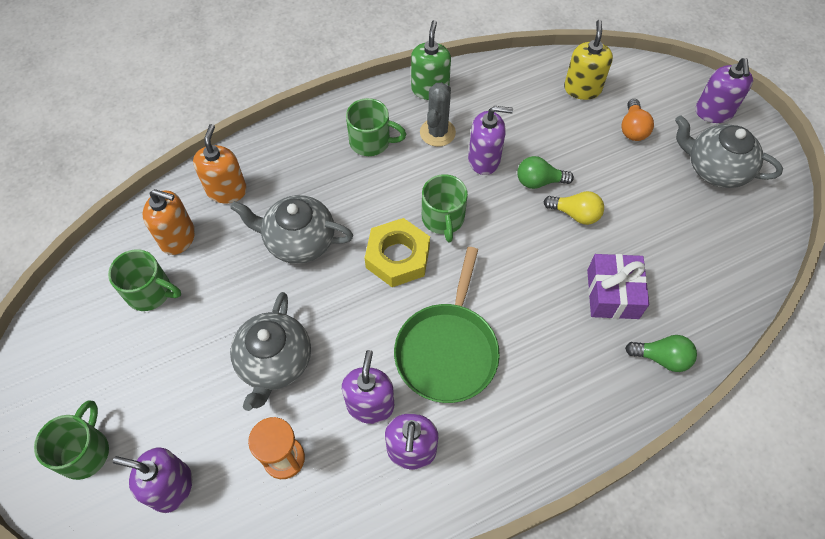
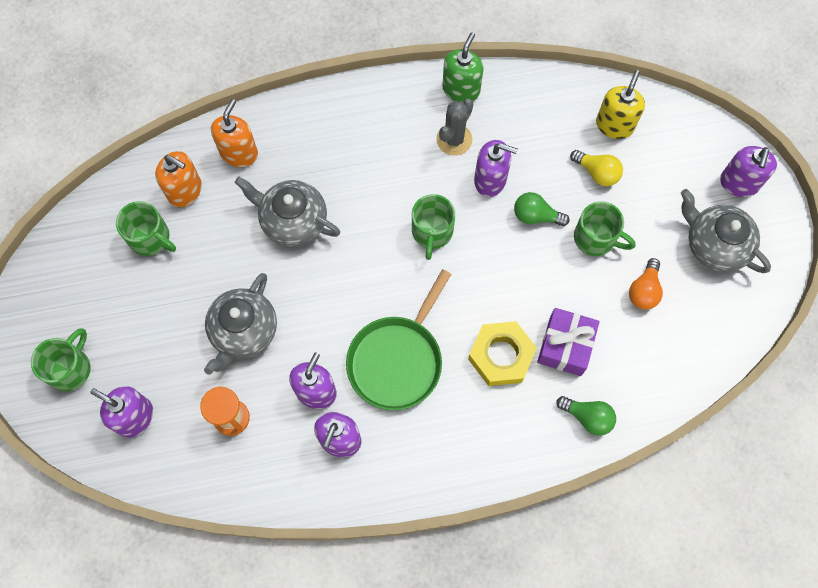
camera: 15 degrees right, 10 degrees up
(371, 141) = (387, 134): green mug -> green mug (596, 238)
(397, 257) = (378, 260): yellow nut -> yellow nut (501, 356)
(575, 214) = (559, 258): yellow light bulb -> yellow light bulb (597, 173)
(633, 129) = (649, 182): orange light bulb -> orange light bulb (644, 290)

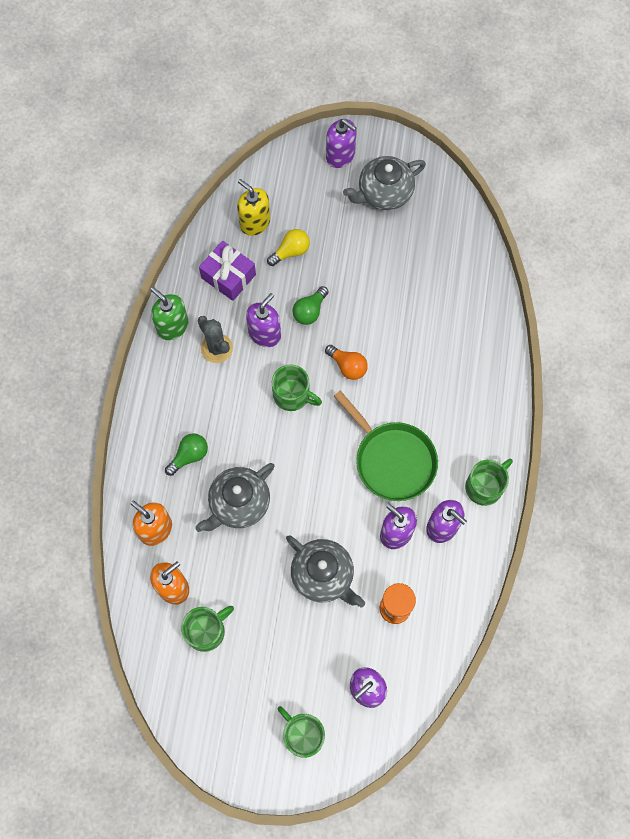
camera: 70 degrees left, 0 degrees up
(501, 356) = (416, 380): yellow nut -> none
(565, 346) = (425, 331): purple gift -> purple gift (228, 276)
(587, 417) = (486, 336): green light bulb -> green light bulb (189, 456)
(596, 238) = (346, 274): green mug -> green mug (485, 486)
(644, 290) = (402, 257): orange light bulb -> orange light bulb (347, 366)

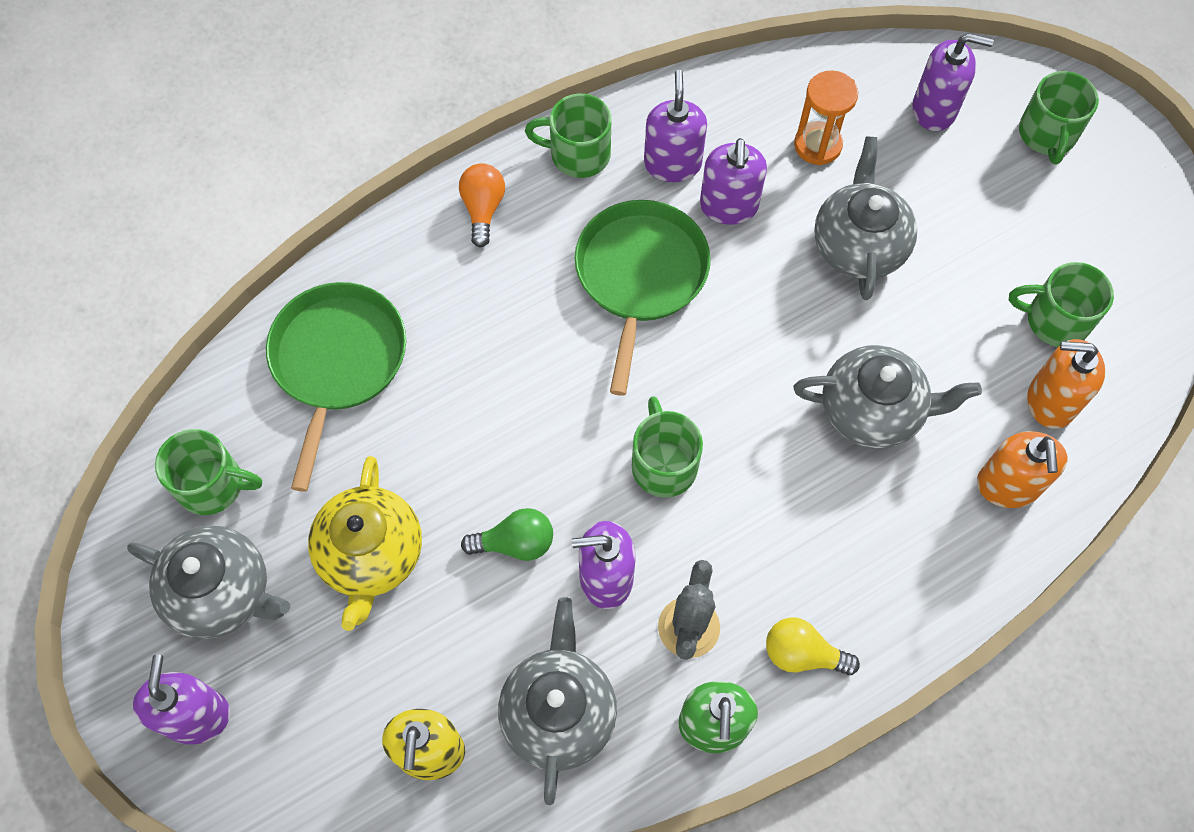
camera: 130 degrees left, 5 degrees down
(189, 456) = (874, 527): green light bulb -> none
(228, 276) = (558, 712): purple gift -> grey teapot
(291, 251) = (438, 651): yellow light bulb -> yellow light bulb (802, 654)
(347, 366) = (557, 426): orange light bulb -> orange light bulb (483, 209)
(352, 255) = (371, 555): none -> yellow teapot
(436, 218) = (213, 485): none -> green mug
(456, 302) = (337, 361): none -> green pan

